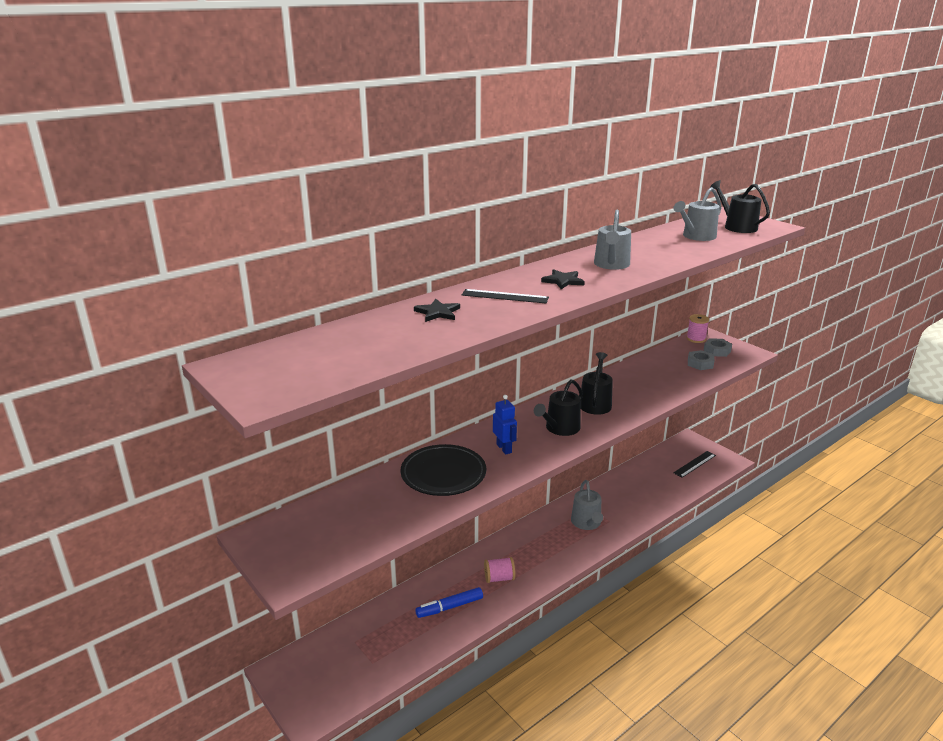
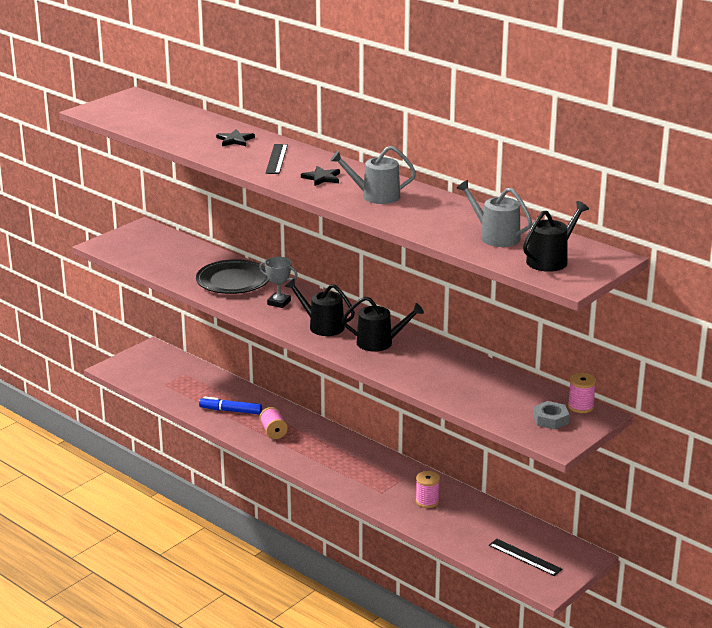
camera: 80 degrees right, 0 degrees up
(449, 607) = (230, 411): blue marker -> blue marker turned 45 degrees counterclockwise
(504, 448) = (279, 302): blue robot -> grey trophy
(587, 523) = (373, 478): grey watering can -> none
(623, 498) = (427, 501): none -> pink spool
(700, 363) = (506, 406): grey nut -> none

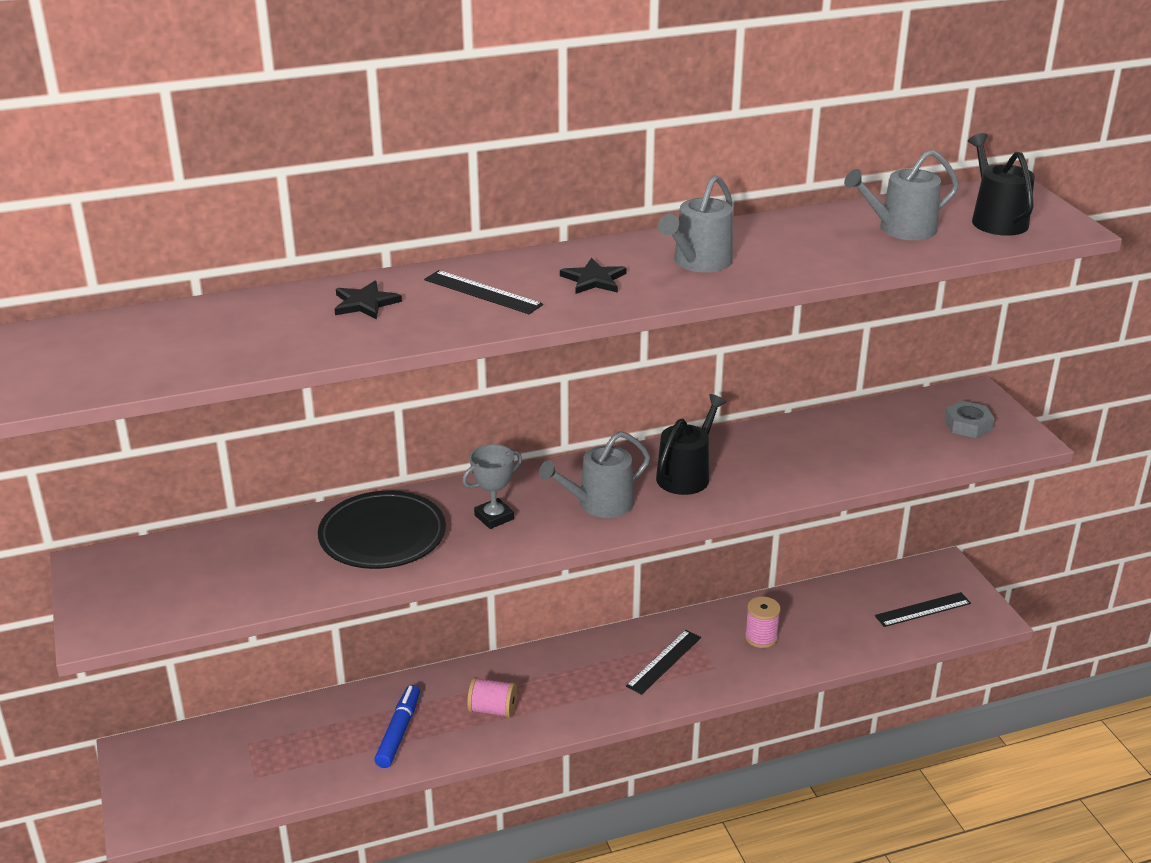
camera: 60 degrees left, 5 degrees up
(230, 411) = (398, 732): blue marker -> blue marker turned 150 degrees clockwise
(322, 326) = (599, 504): black watering can -> grey watering can
(368, 473) = (664, 662): none -> black ruler
(580, 406) = (950, 397): pink spool -> none

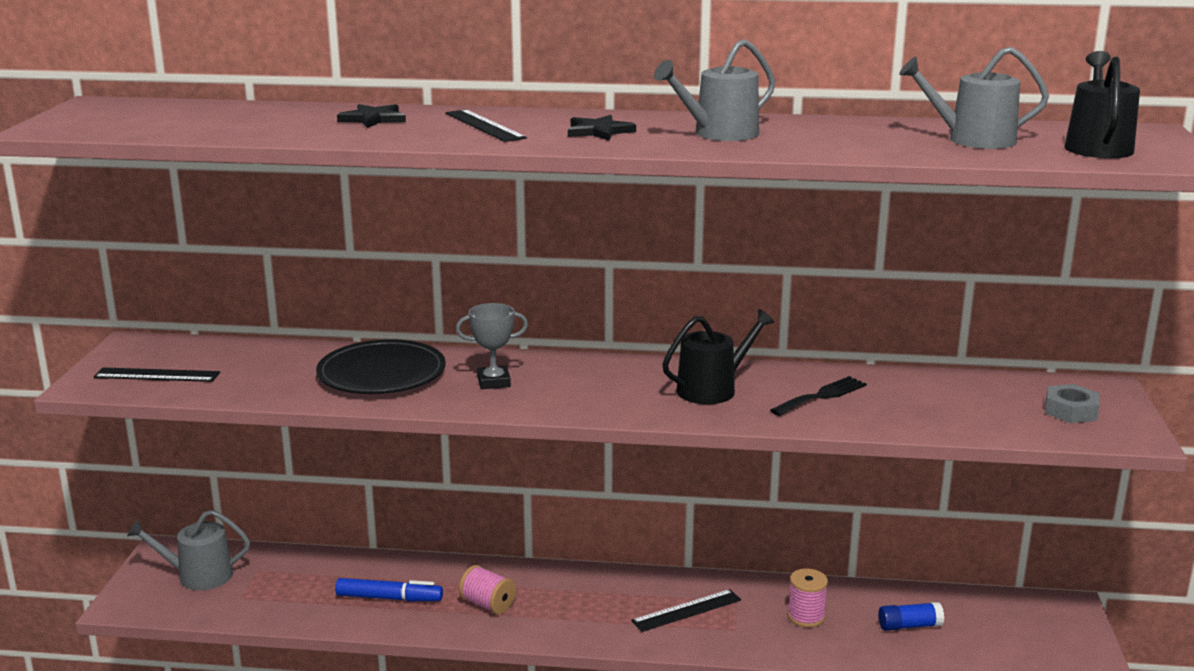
camera: 25 degrees right, 10 degrees down
(398, 732) = (389, 598): blue marker -> blue marker turned 60 degrees clockwise
(599, 504) = (603, 393): grey watering can -> grey watering can (198, 576)
(777, 459) = (821, 396): none -> black fork
(843, 621) = (909, 626): none -> blue glue stick
(922, 609) = (1012, 639): black ruler -> black ruler (157, 375)

